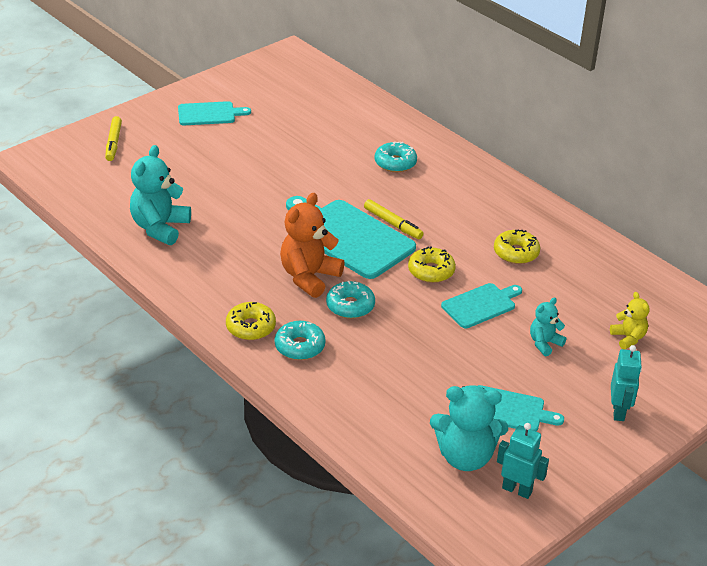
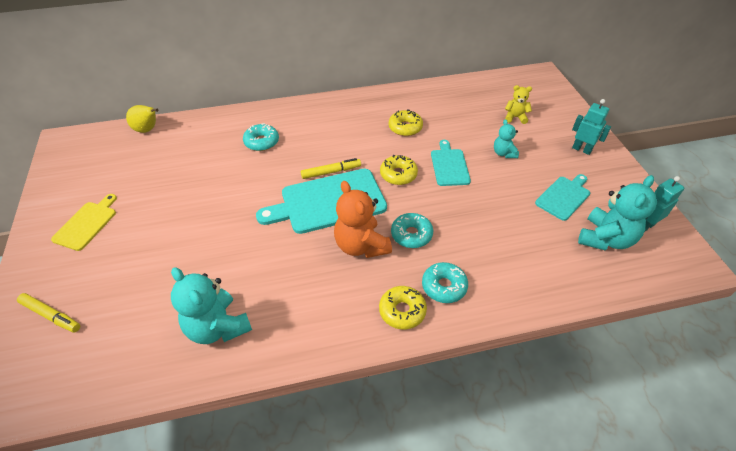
camera: 60 degrees left, 10 degrees up
(209, 114) = (87, 224): turquoise cutting board -> yellow cutting board
(347, 89) = (148, 130): none -> yellow pear

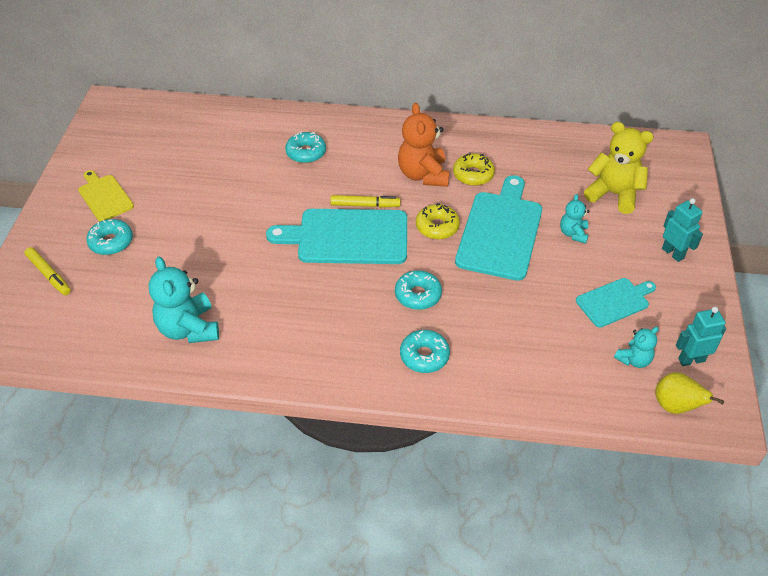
camera: 20 degrees right, 0 degrees up
(87, 224) = (104, 196): yellow cutting board -> yellow cutting board turned 75 degrees counterclockwise
(108, 265) = (111, 242): none -> turquoise donut
(148, 130) = (194, 110): yellow pear -> yellow pear (675, 406)
(361, 245) = (359, 291): orange teddy bear -> orange teddy bear (423, 175)
(402, 311) = (369, 366): yellow donut -> none
(449, 165) = (500, 231): turquoise cutting board -> turquoise cutting board, size x1.79
(515, 117) = (613, 194): yellow teddy bear -> yellow teddy bear, size x1.83
(605, 239) = (633, 360): turquoise teddy bear -> turquoise teddy bear, size x0.55

